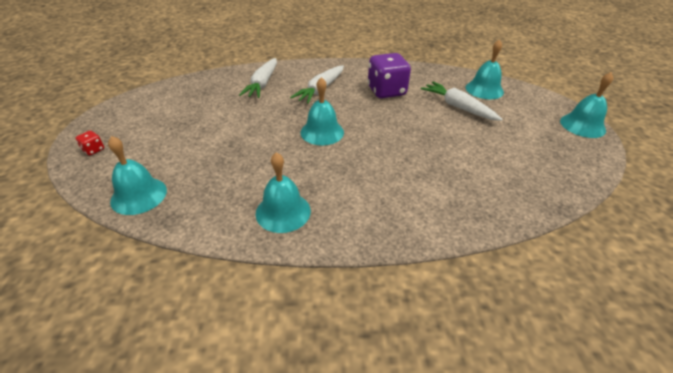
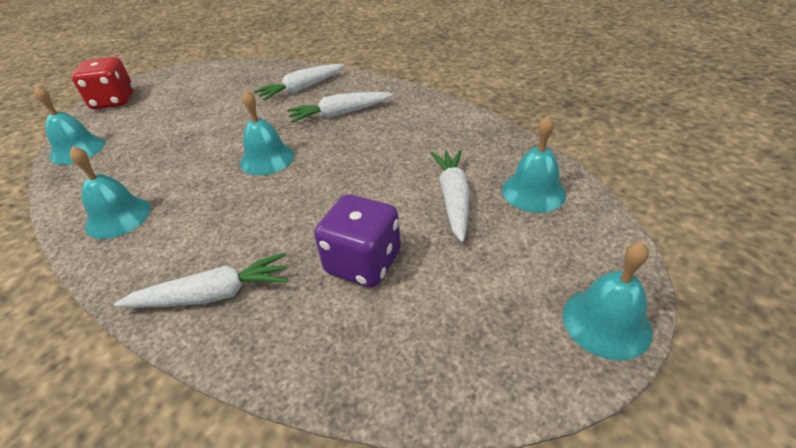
camera: 45 degrees right, 0 degrees up
(93, 150) = (114, 101): red dice -> red dice, size x2.38
(386, 91) = (402, 142): purple dice -> purple dice (363, 263)
(429, 208) = (213, 295): none -> white carrot

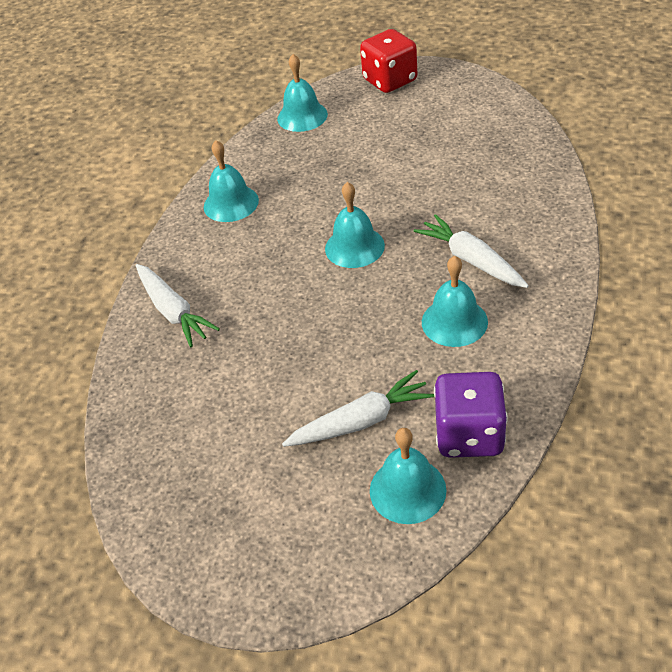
camera: 70 degrees right, 5 degrees up
(301, 89) = (507, 200): white carrot -> none
(363, 263) = (241, 387): purple dice -> purple dice (469, 435)
(606, 322) = (236, 589): turquoise bell -> turquoise bell (454, 322)

